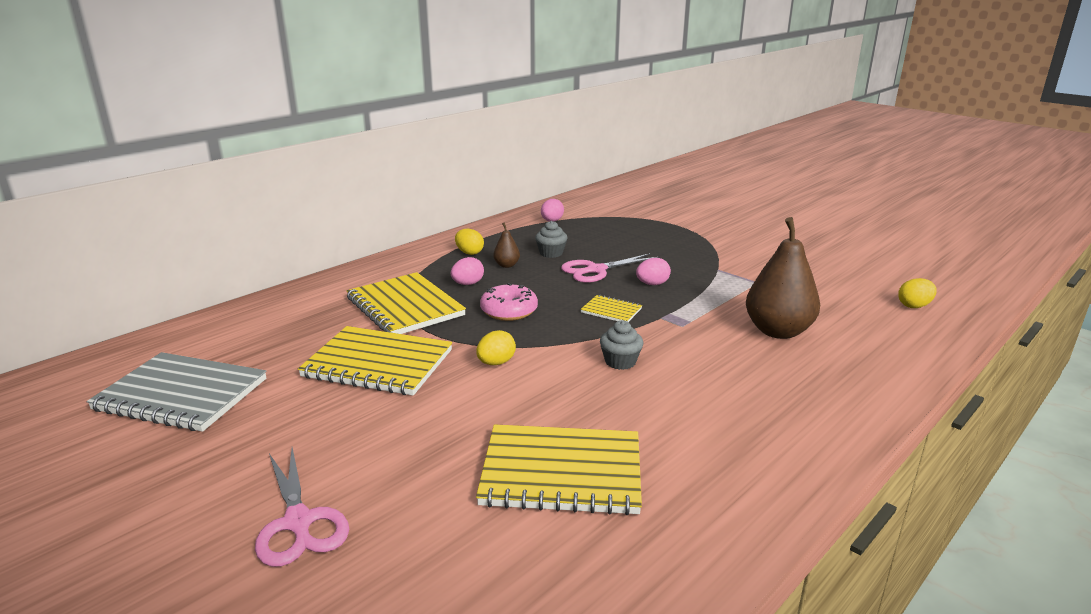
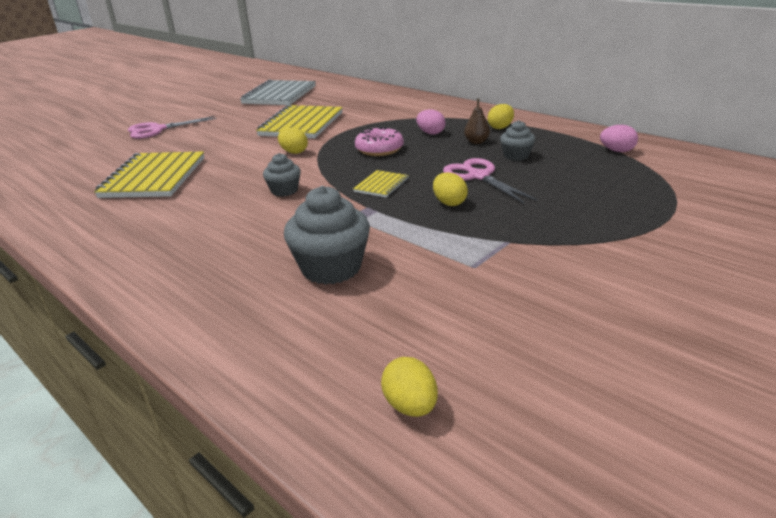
camera: 90 degrees right, 5 degrees up
(405, 307) = (385, 121): yellow notebook -> none
(652, 284) = (449, 203): pink egg -> yellow egg
(778, 331) = (331, 268): brown pear -> grey cupcake

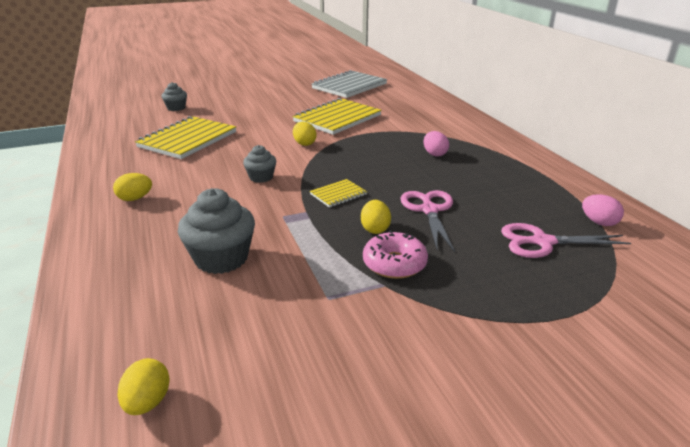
camera: 25 degrees right, 0 degrees up
(157, 130) = (231, 98): pink scissors -> pink scissors (542, 242)
(379, 149) = (373, 159): pink donut -> pink donut (394, 264)
(476, 142) = (466, 174): brown pear -> none
(500, 127) = (506, 164): yellow egg -> yellow egg (135, 198)
(516, 156) = (488, 199): grey cupcake -> grey cupcake (176, 108)

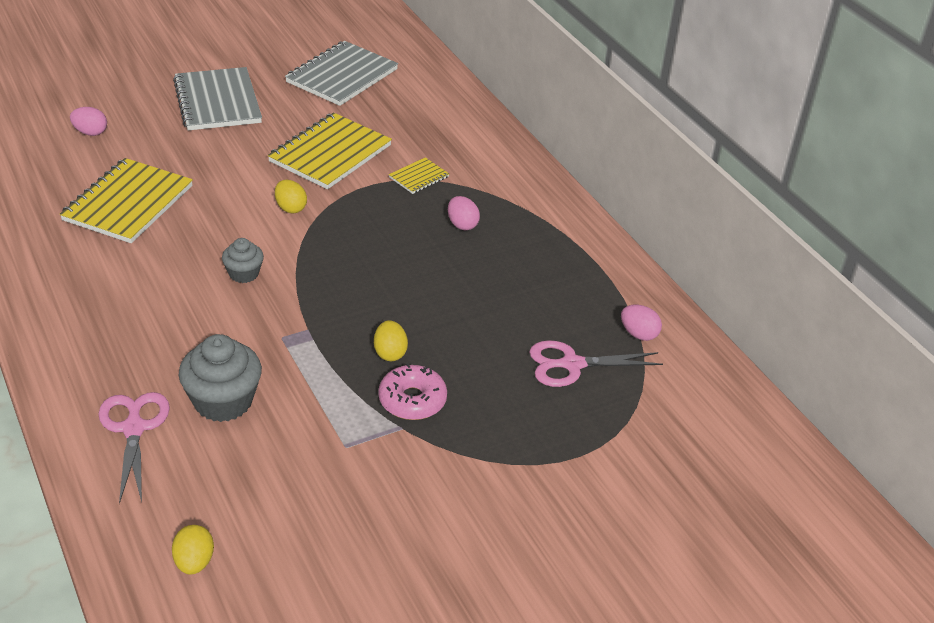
camera: 10 degrees left, 10 degrees up
(135, 198) = (93, 315): yellow egg -> none
(176, 108) = (90, 133): grey cupcake -> pink egg
(265, 96) = (217, 102): none -> grey notebook
(338, 194) = (344, 300): yellow notebook -> yellow notebook (419, 177)
(429, 210) = (452, 322): pink scissors -> pink scissors (134, 428)

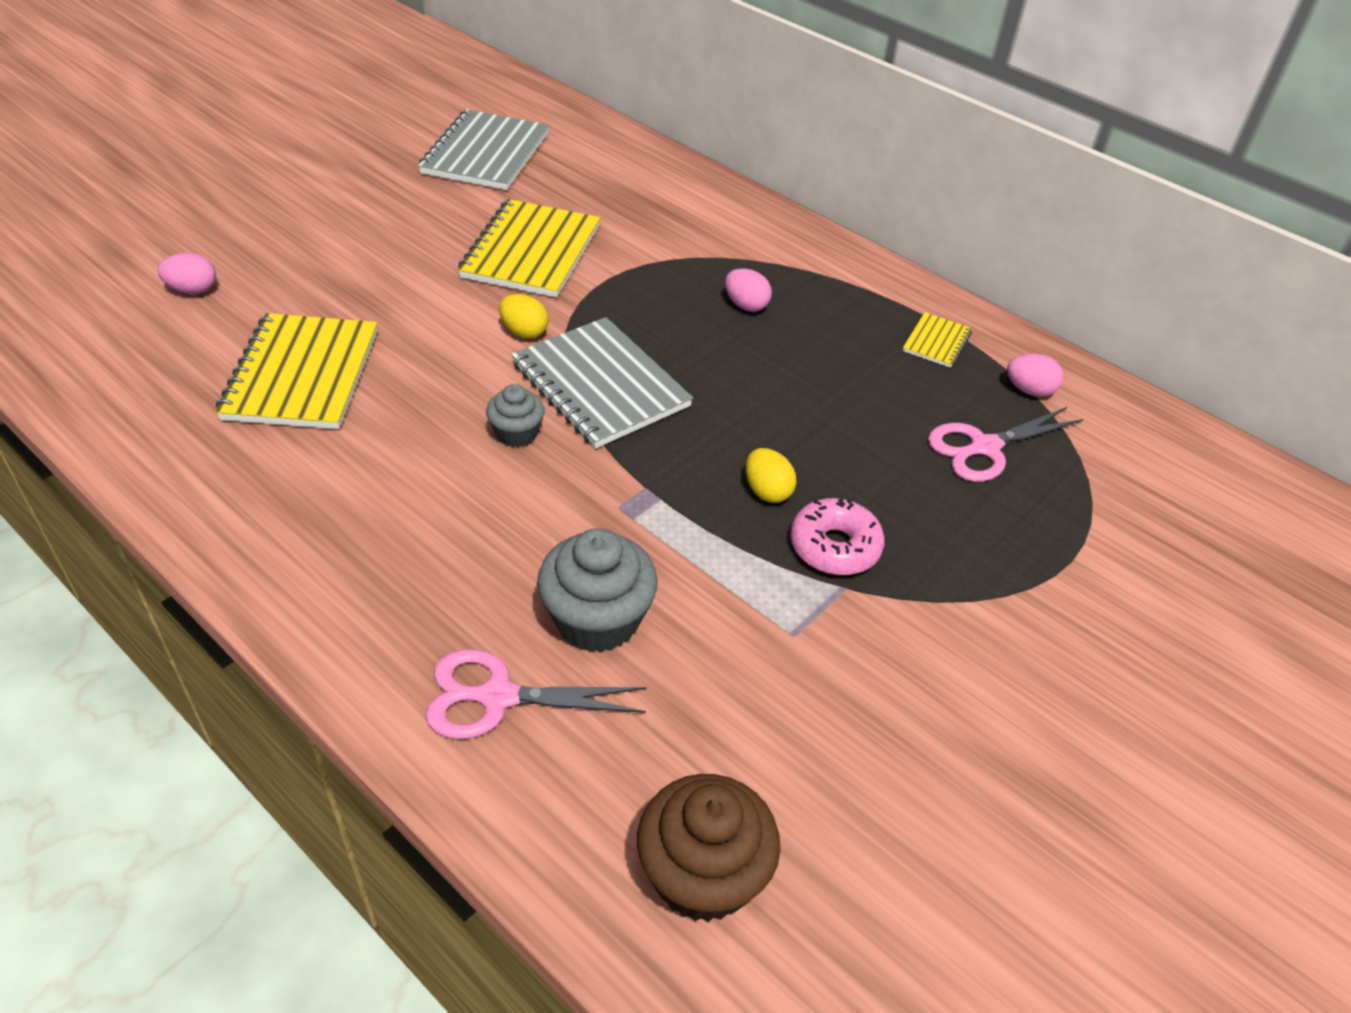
camera: 20 degrees left, 5 degrees up
(134, 428) = (497, 697): pink scissors -> pink scissors turned 60 degrees counterclockwise
(194, 562) = (703, 874): yellow egg -> brown cupcake
(217, 102) = (345, 215): grey notebook -> grey notebook (600, 385)
(419, 177) = (657, 258): yellow notebook -> yellow notebook (936, 342)

